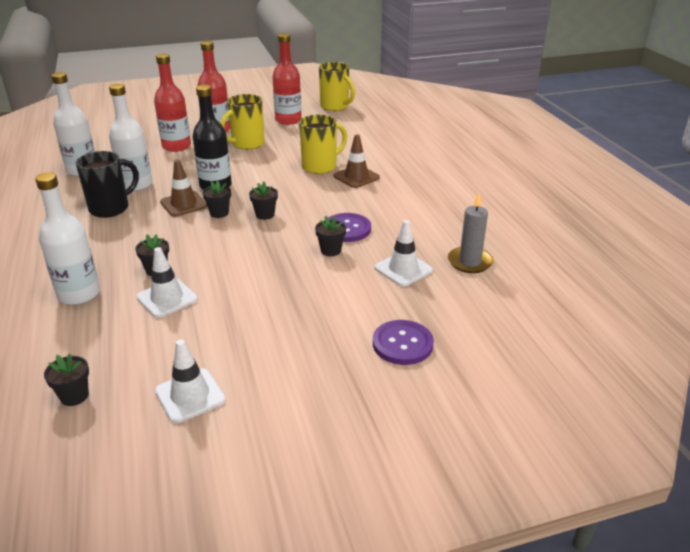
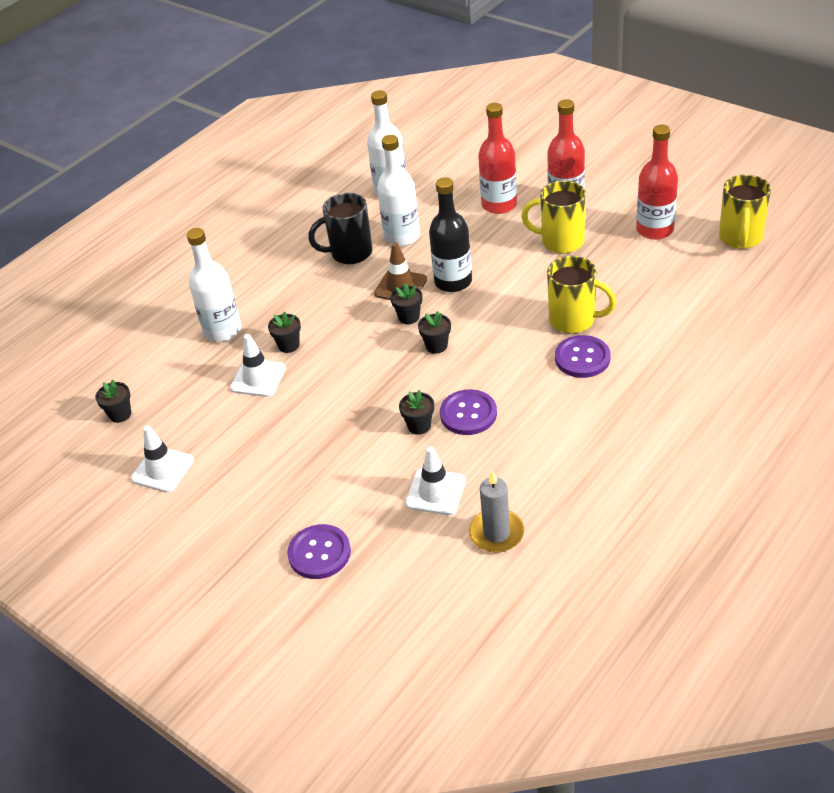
camera: 60 degrees right, 10 degrees up
(111, 208) = (349, 253): black mug -> black mug turned 150 degrees clockwise
(356, 177) = (582, 358): brown traffic cone -> purple button

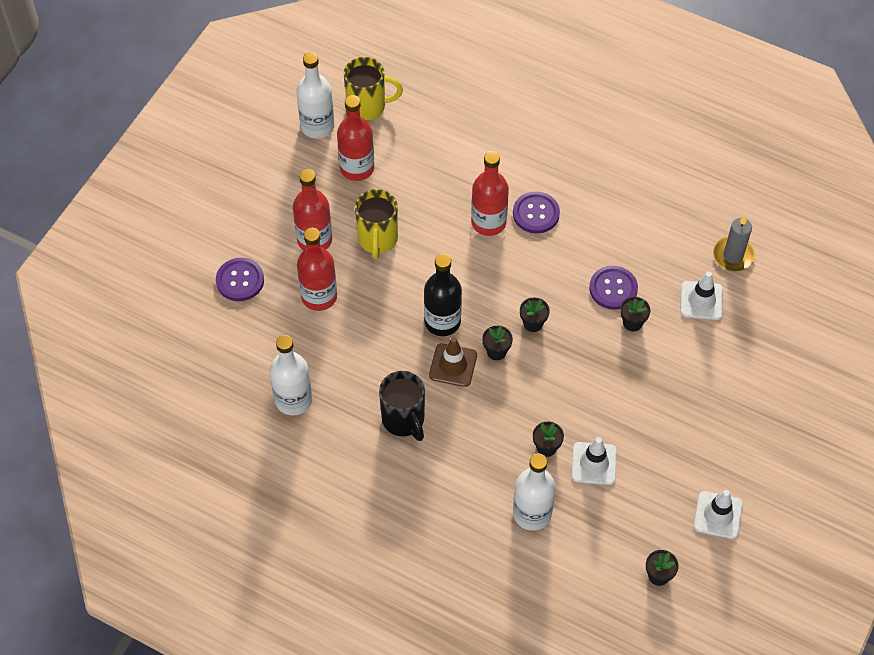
camera: 105 degrees left, 15 degrees up
(319, 553) = (778, 371): purple button -> purple button (240, 280)
(402, 236) = (374, 376): white bottle -> white bottle (317, 126)
(574, 320) = (488, 222): yellow mug -> red bottle

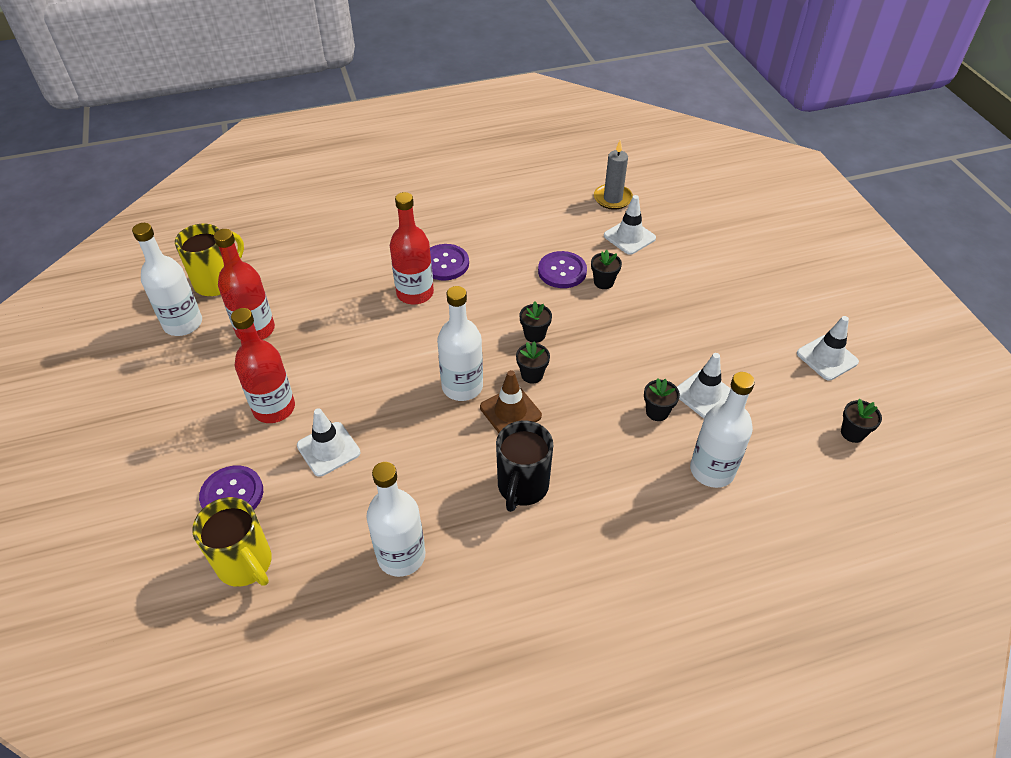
camera: 45 degrees left, 10 degrees down
(319, 296) = (328, 449): red bottle -> white traffic cone
(377, 240) = (334, 368): yellow mug -> yellow mug (246, 564)
(404, 420) = (522, 487): black mug -> black mug turned 90 degrees clockwise
(442, 321) = (462, 386): black bottle -> white bottle

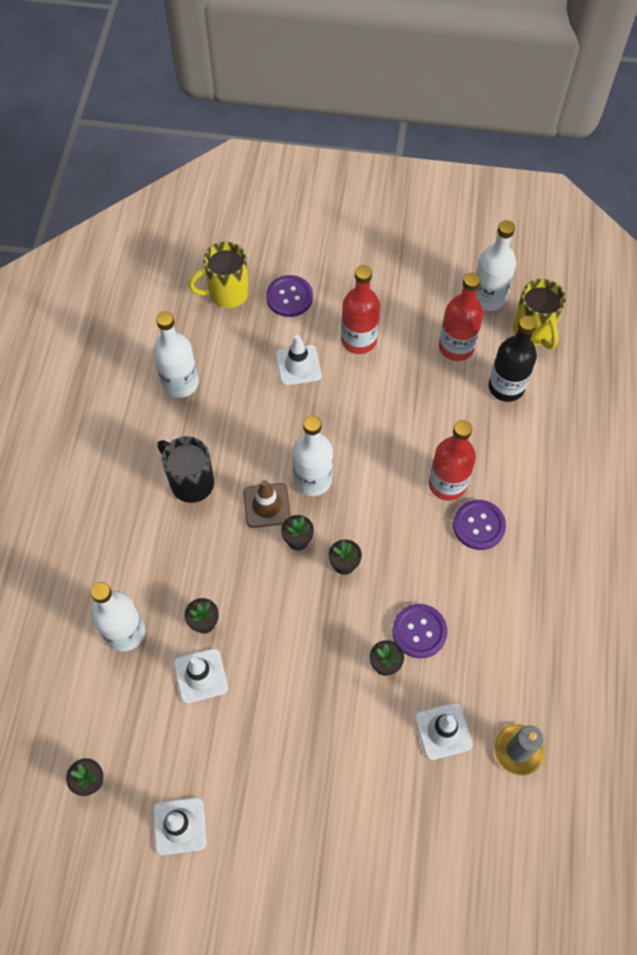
camera: 115 degrees right, 15 degrees up
(290, 284) = (506, 387): none -> black bottle

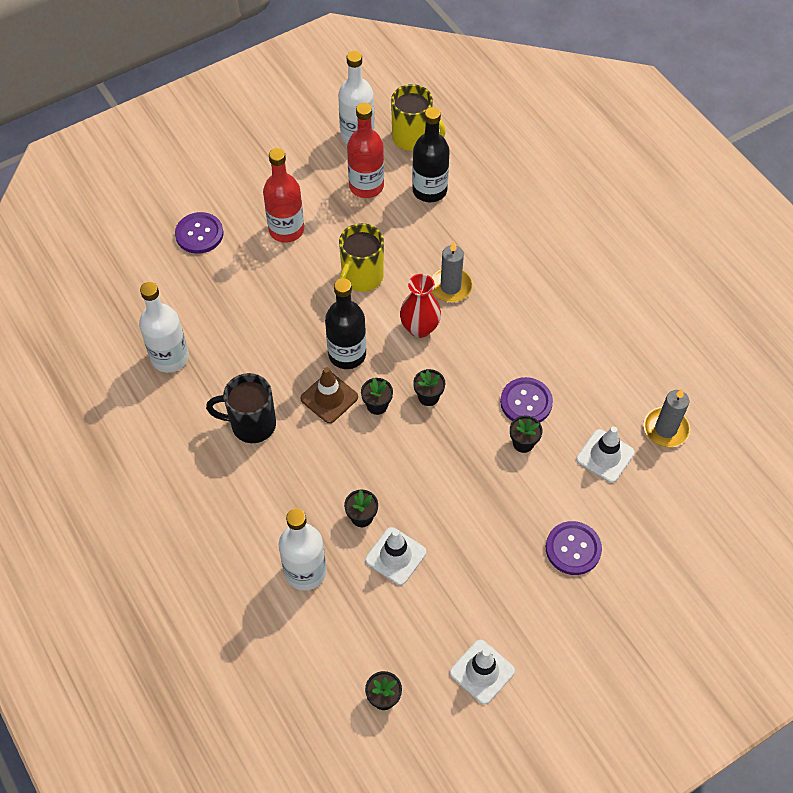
camera: 40 degrees left, 5 degrees down
(227, 293) = (143, 265): yellow mug -> yellow mug (361, 278)
(298, 365) = (255, 279): white traffic cone -> none
(313, 480) = (347, 354): white bottle -> black bottle
(390, 501) = (420, 328): none -> red vase
(447, 484) = (450, 287): red bottle -> grey candle
(479, 525) = (499, 299): purple button -> purple button (573, 549)

